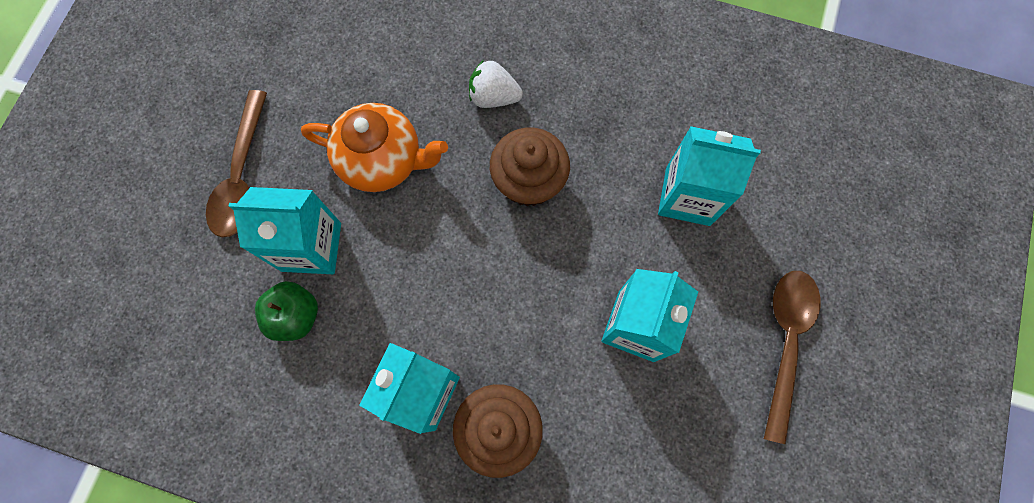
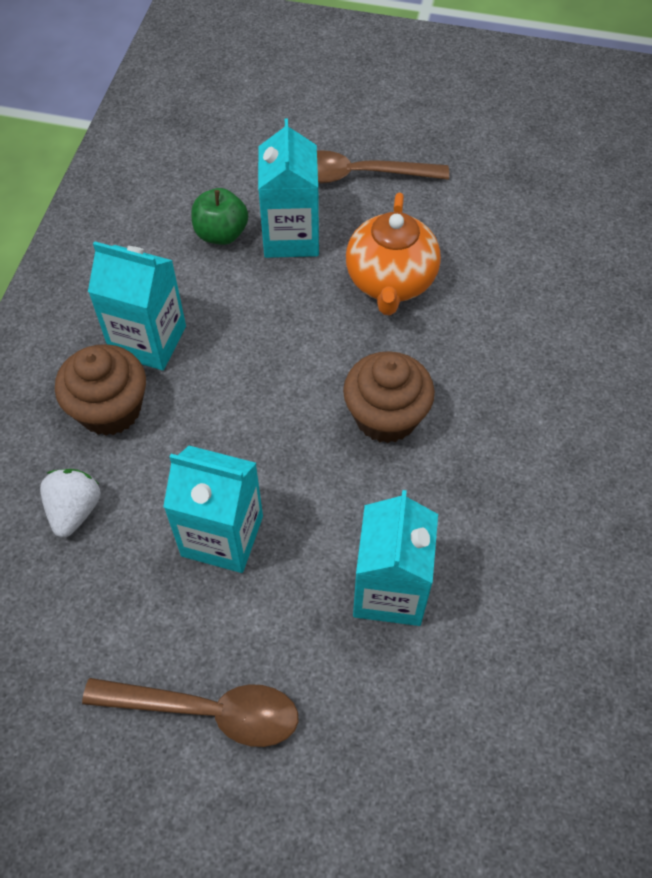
camera: 85 degrees right, 15 degrees down
(493, 97) = (485, 374): white strawberry -> white strawberry (75, 510)

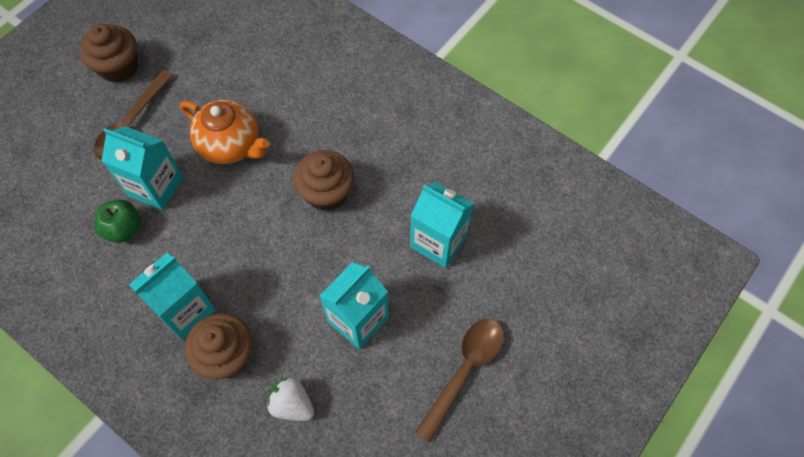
camera: 65 degrees left, 5 degrees up
(425, 127) = (119, 67): none -> brown cupcake

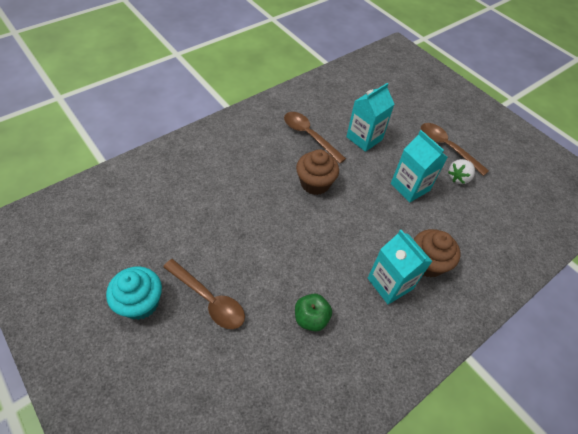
camera: 80 degrees left, 10 degrees down
(119, 67) = (140, 302): brown cupcake -> turquoise cupcake
(156, 187) = (278, 289): turquoise carton -> none
(231, 145) = (257, 231): orange teapot -> none
(292, 404) = (463, 232): white strawberry -> white strawberry (458, 178)
(415, 167) = (309, 136): none -> brown spoon

